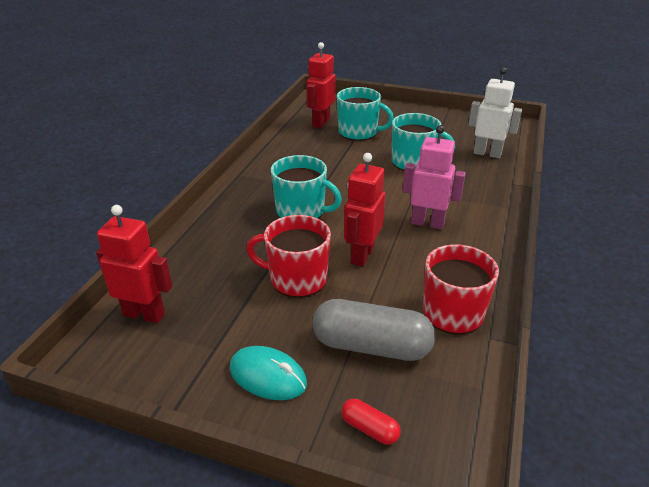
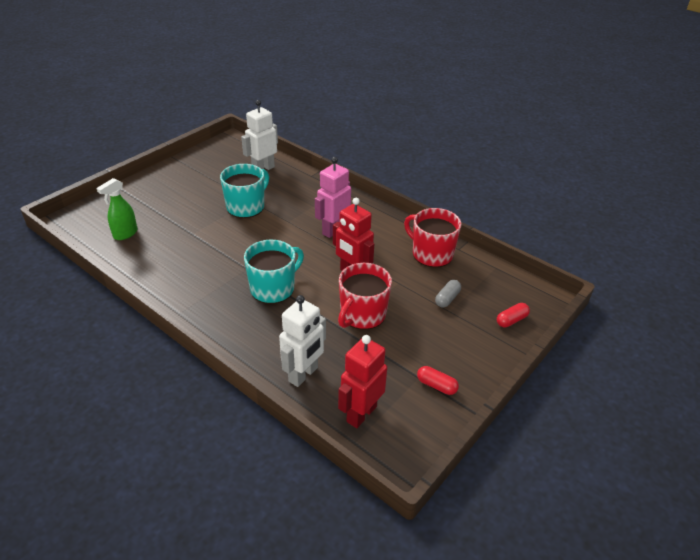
camera: 70 degrees left, 5 degrees up
(188, 261) = (303, 374): none -> white robot
(205, 368) = (436, 385): none -> red capsule
(268, 376) = (456, 354): turquoise mouse -> none
(320, 123) = (125, 234): red robot -> green spray bottle
(359, 132) = (168, 218): turquoise mug -> none
(371, 346) = (447, 299): grey capsule -> grey capsule, size x0.46

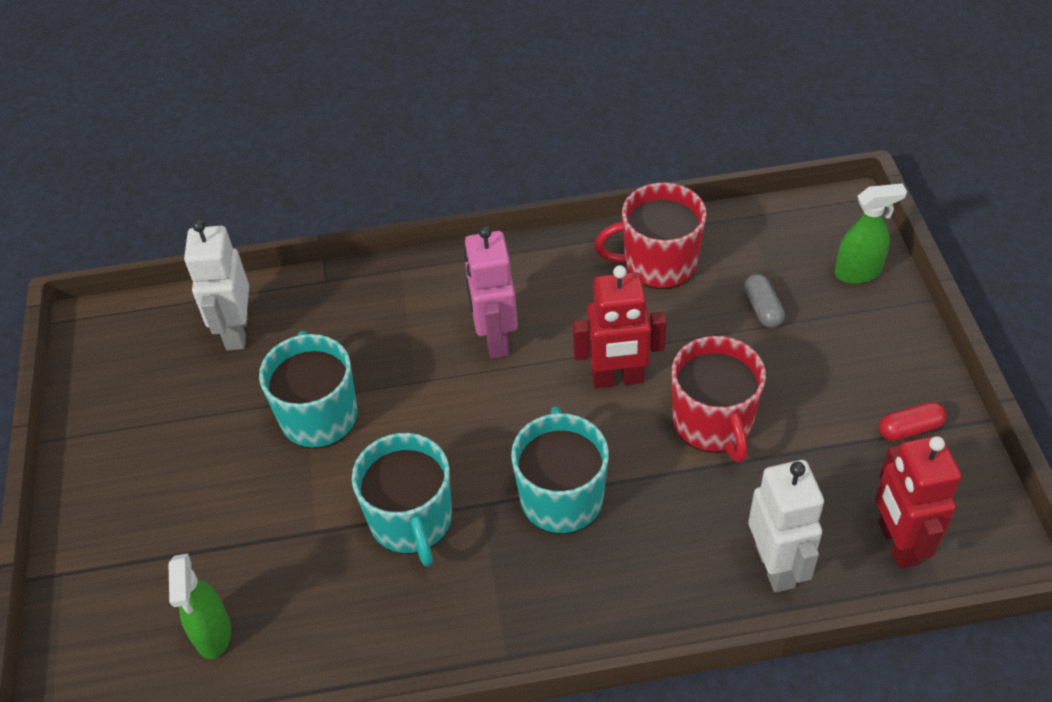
camera: 45 degrees left, 10 degrees up
(220, 255) = (412, 521): none -> turquoise mug
(511, 320) = (858, 273): red capsule -> green spray bottle

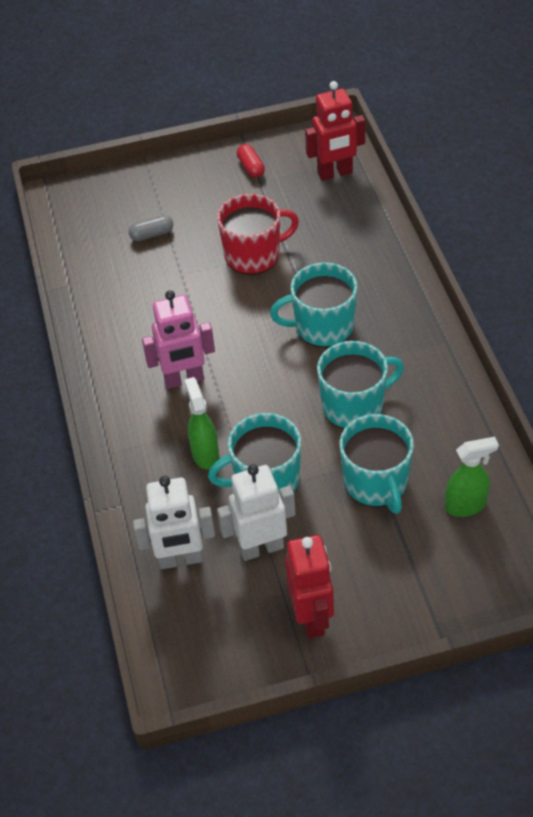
camera: 95 degrees left, 0 degrees up
(279, 533) = (376, 483): none -> turquoise mug
(617, 379) = (219, 306): red robot -> red robot (312, 618)
(658, 263) = (107, 292): red mug -> none
(775, 566) = (359, 223): white robot -> white robot (261, 548)
(858, 273) = (118, 189): green spray bottle -> green spray bottle (205, 454)

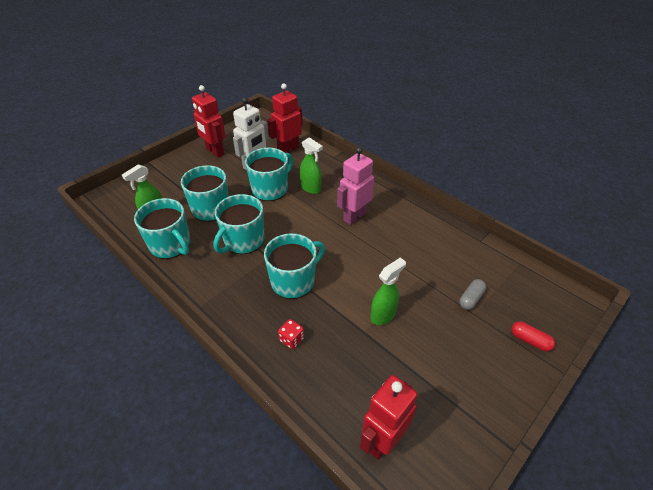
camera: 145 degrees right, 5 degrees down
(181, 559) = (288, 149): white robot -> red robot
(251, 167) = (464, 407): red capsule -> red capsule (530, 340)
(254, 255) = (383, 315): red mug -> green spray bottle
(363, 270) = (291, 339): none -> red dice
(455, 440) = (171, 245): none -> turquoise mug

